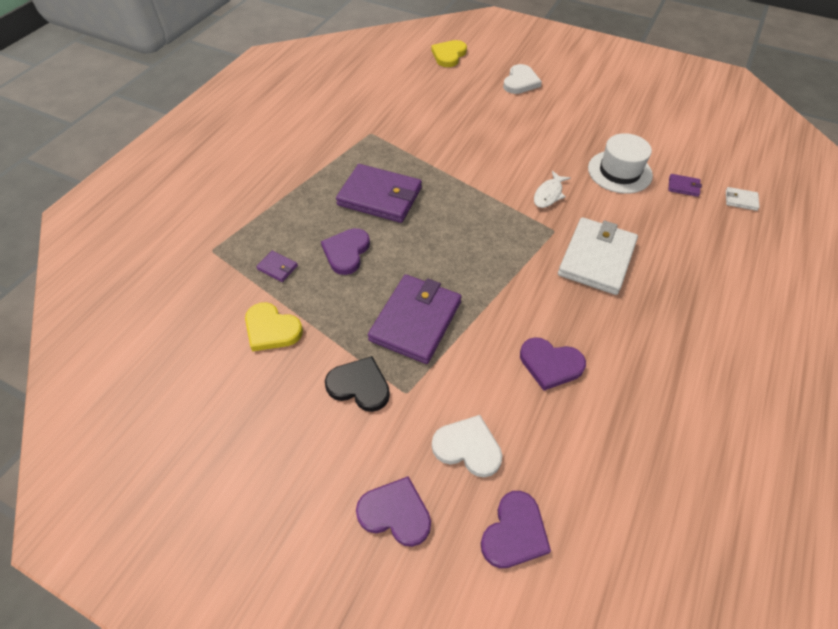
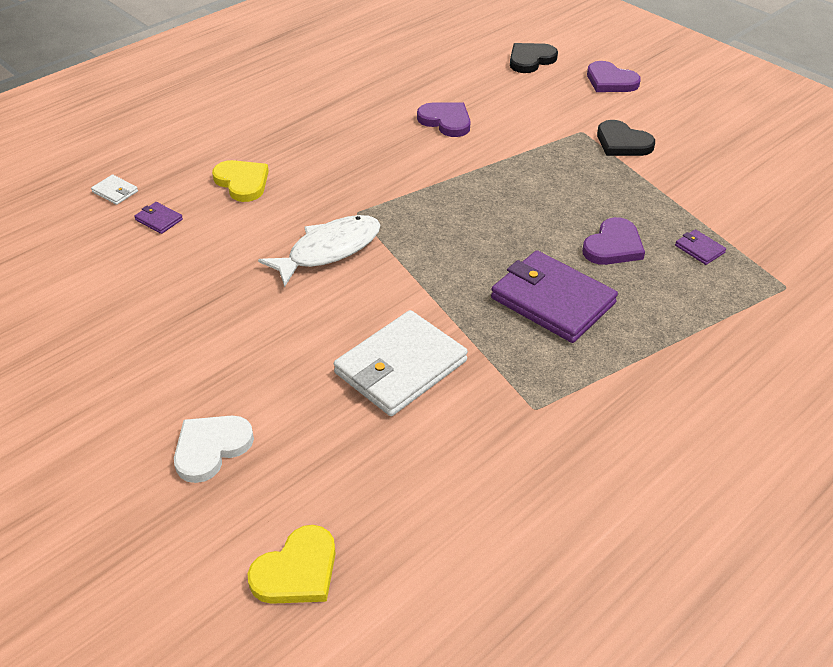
camera: 160 degrees left, 10 degrees down
(271, 329) = (705, 197): yellow heart -> yellow heart (242, 182)
(415, 321) = (554, 172): purple wallet -> none
(468, 447) = (543, 96): white heart -> none
(514, 532) = (530, 60): purple heart -> black heart
(549, 194) = (329, 250): white fish -> white fish, size x1.70
(596, 258) = (334, 178): white wallet -> white wallet (400, 367)
(619, 172) = (214, 255): white hat -> none

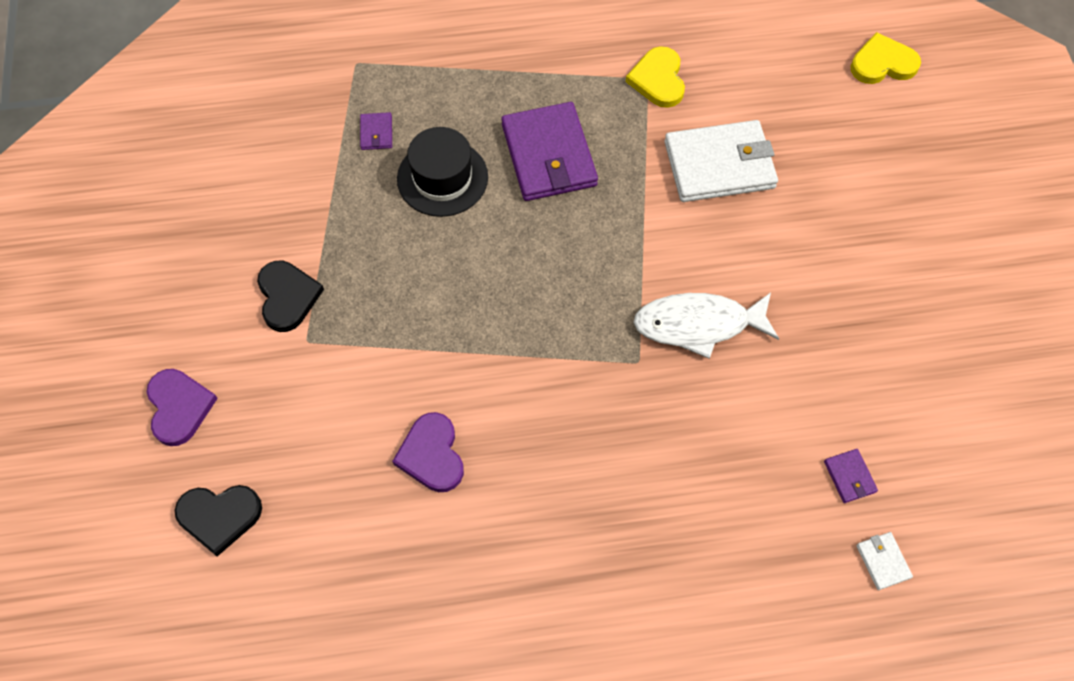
camera: 145 degrees left, 20 degrees up
(211, 448) = (903, 177): white heart -> none
(242, 182) = (730, 487): yellow heart -> yellow heart (658, 79)
(613, 246) = (442, 178): purple heart -> black hat

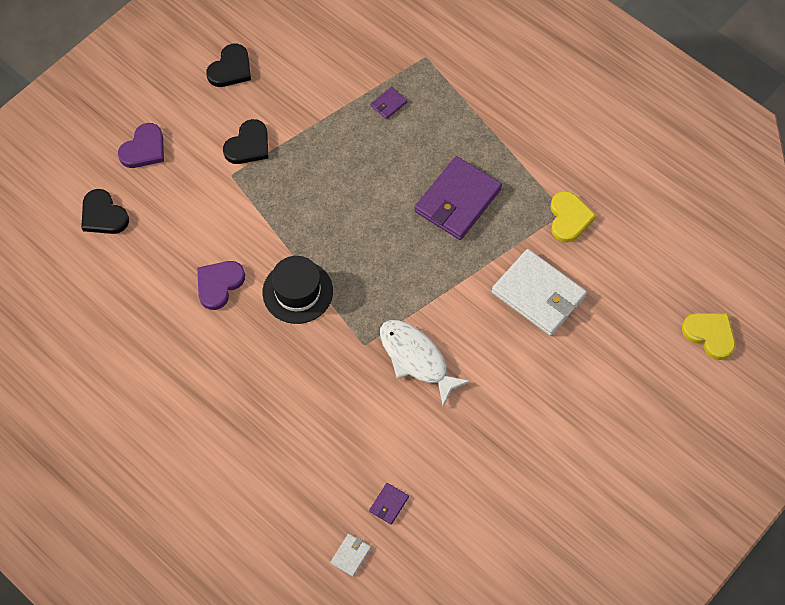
camera: 50 degrees right, 0 degrees up
(174, 244) = (230, 68): none -> black heart
(442, 178) = (390, 159): black hat -> black hat (297, 292)
(658, 79) = (569, 218): yellow heart -> yellow heart turned 135 degrees clockwise

